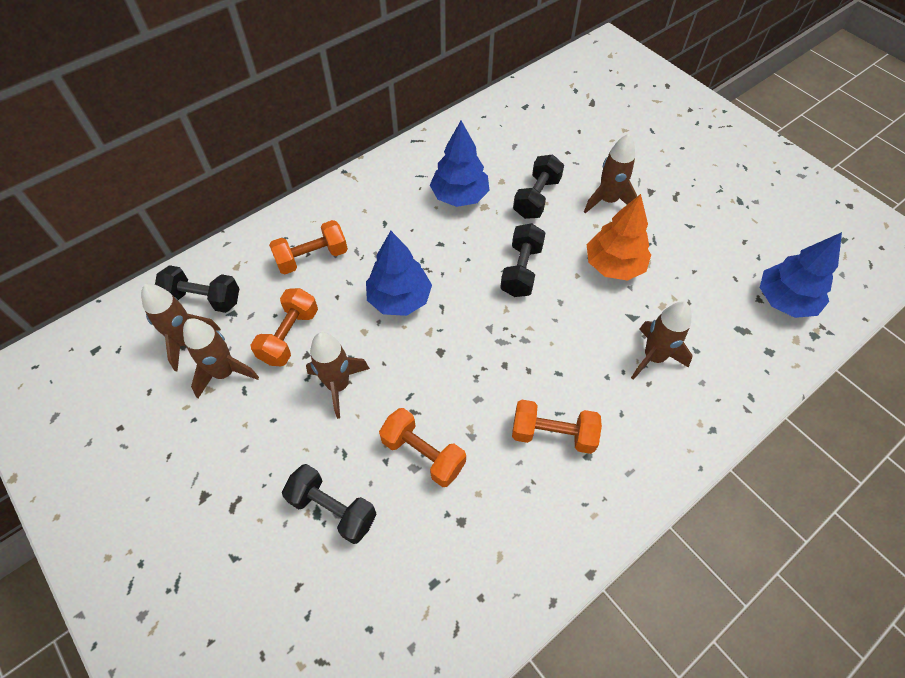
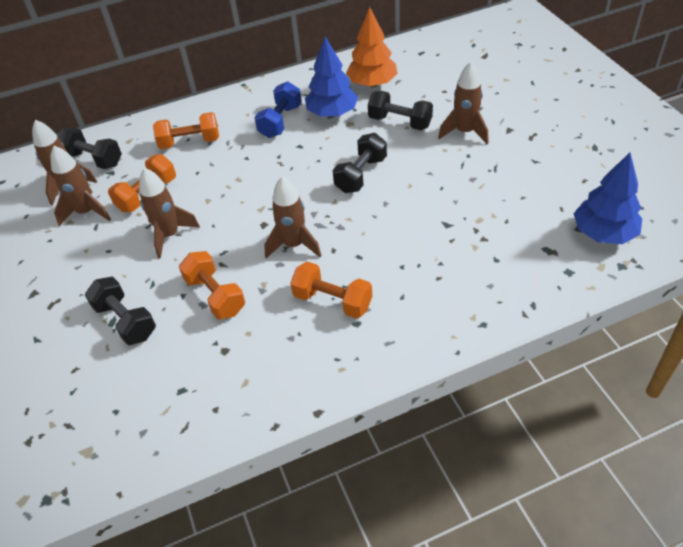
camera: 20 degrees right, 10 degrees down
(399, 299) = (247, 181): blue tree -> none
(406, 215) = (280, 121): none -> blue dumbbell
(536, 198) = (400, 122): black dumbbell -> black dumbbell turned 75 degrees clockwise
(614, 265) = (447, 182): orange tree -> orange tree (372, 83)
(653, 357) = (452, 258): brown rocket -> brown rocket (294, 245)

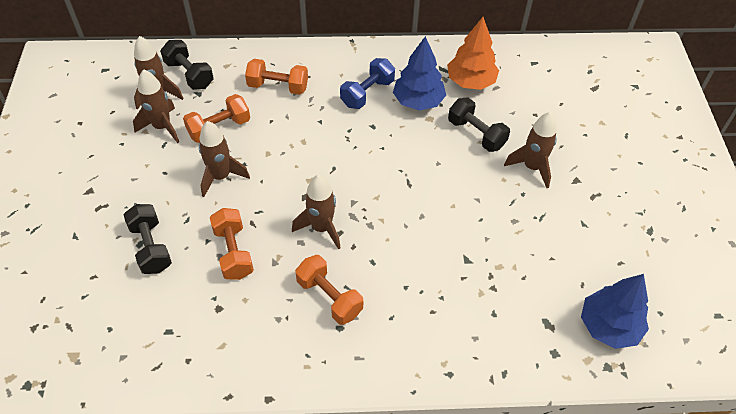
camera: 15 degrees right, 5 degrees up
(361, 175) = (413, 177): black dumbbell -> none

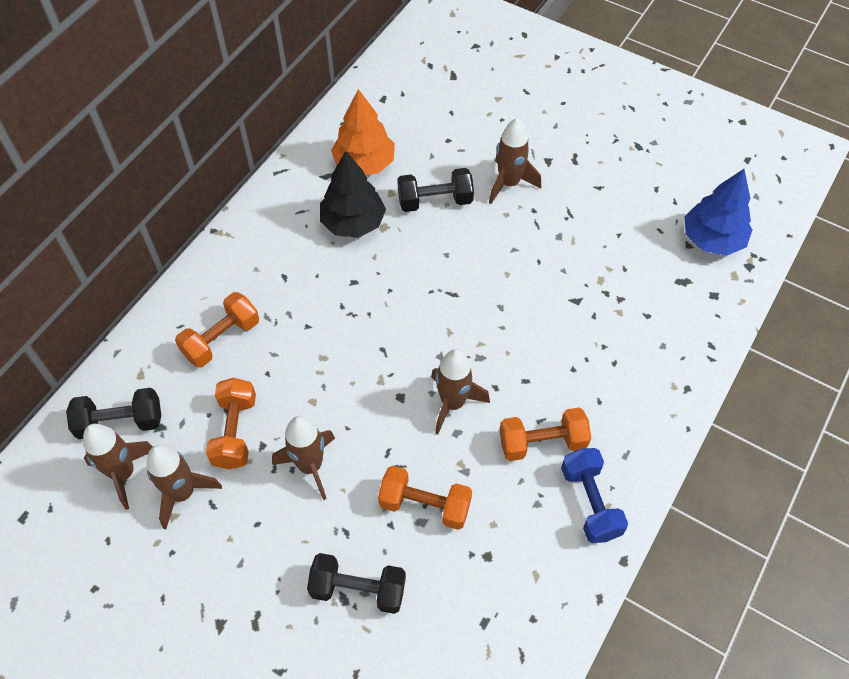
camera: 55 degrees left, 5 degrees up
(367, 93) = (304, 260): blue dumbbell -> blue dumbbell (590, 502)
(418, 101) = (353, 223): blue tree -> black tree

